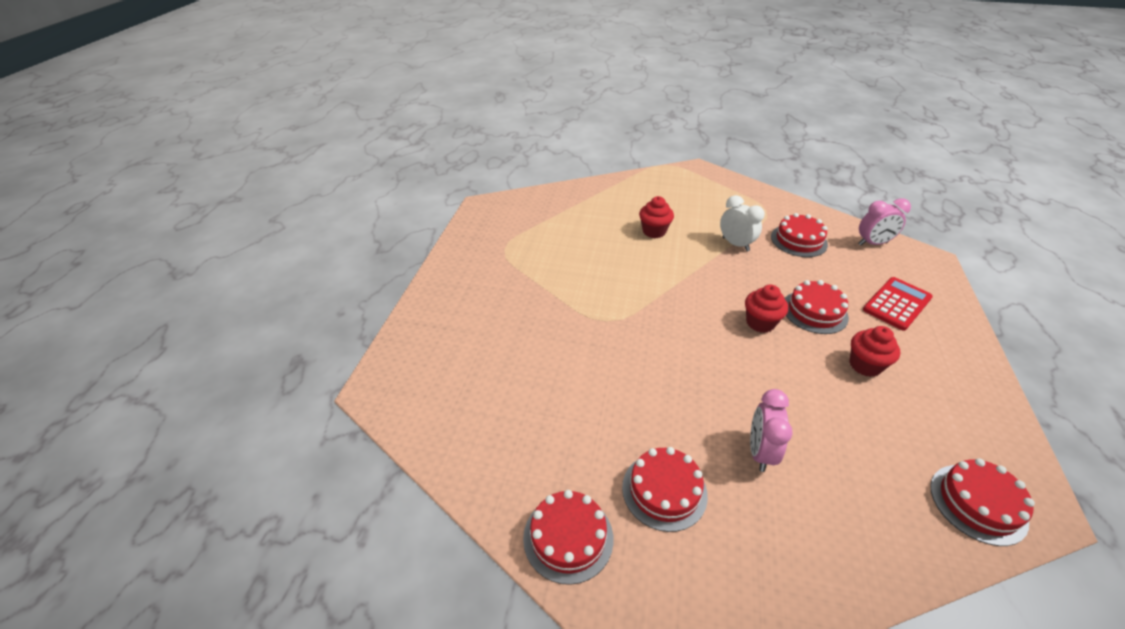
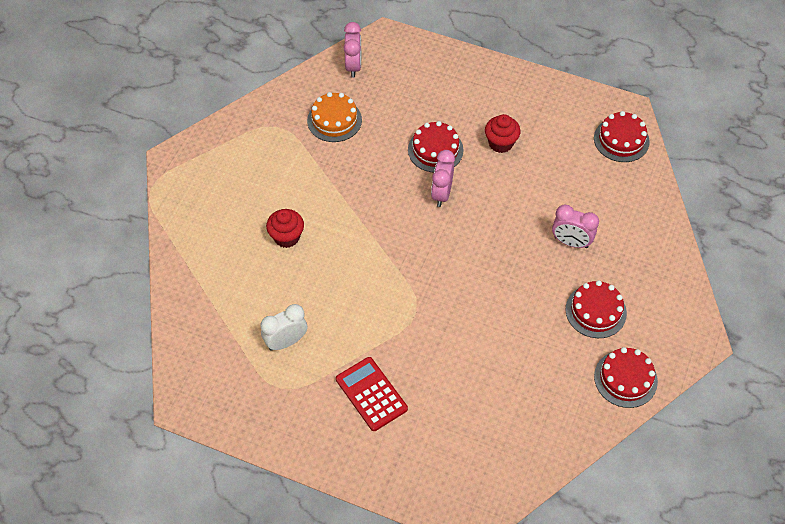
camera: 80 degrees left, 15 degrees up
(735, 244) = (327, 173): white clock -> white clock (286, 342)
(760, 323) = (441, 194): red cupcake -> pink clock
(798, 240) = (334, 120): red cake -> orange cake
(897, 304) = (437, 89): red calculator -> red calculator (371, 394)

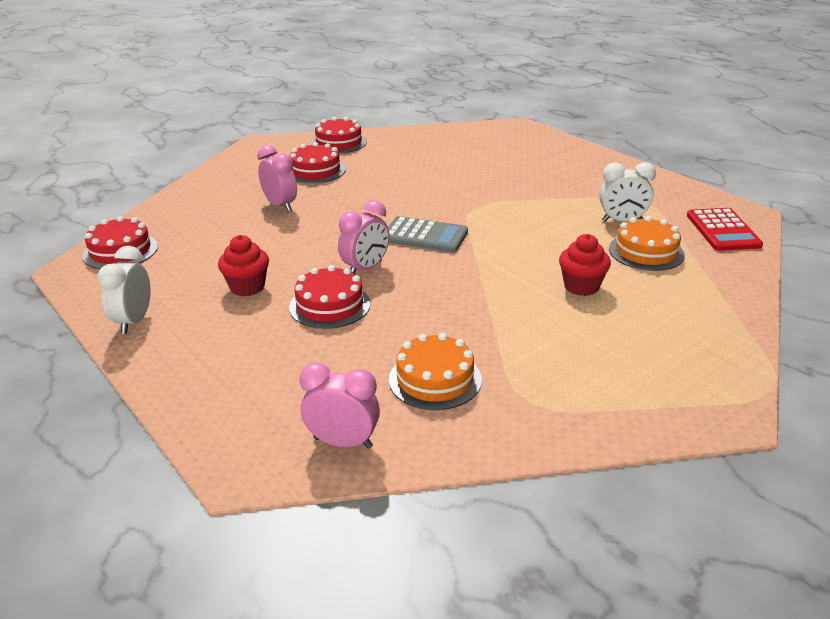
camera: 150 degrees left, 25 degrees down
(254, 302) = (646, 252): none -> orange cake
(353, 66) = (343, 442): pink clock -> pink clock turned 75 degrees clockwise
(371, 394) = (555, 180): red calculator -> red calculator (723, 230)
(428, 250) = (425, 236): none -> grey calculator
(535, 89) = (134, 321): none -> white clock

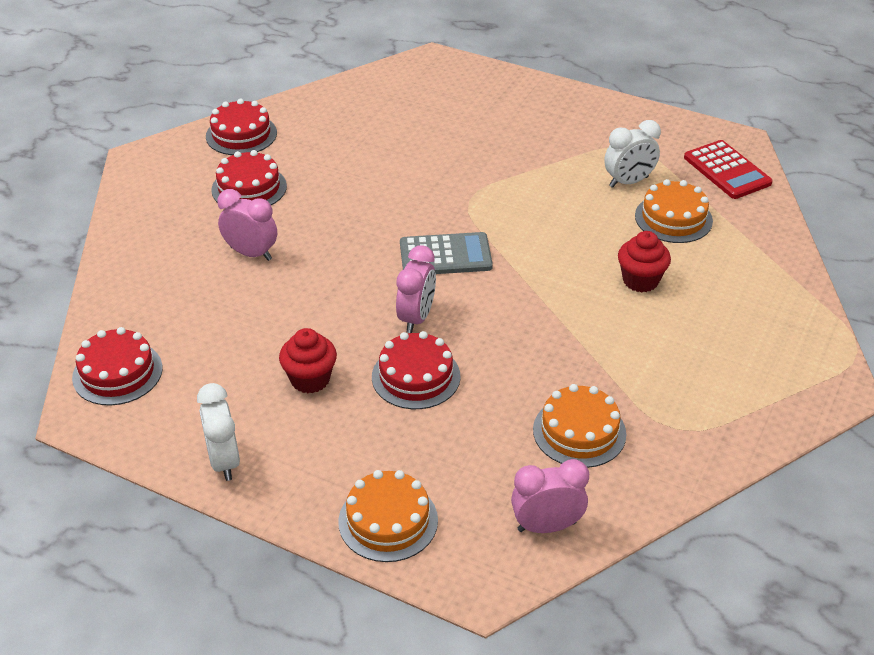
camera: 25 degrees left, 10 degrees up
(213, 397) = (388, 521): none -> orange cake

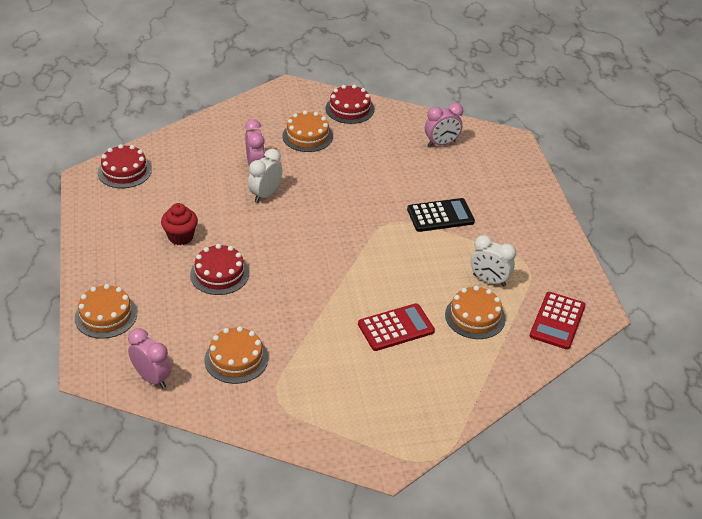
camera: 50 degrees right, 0 degrees up
(224, 461) = (97, 238): white clock -> white clock (265, 194)
(249, 188) = (307, 136): red cake -> orange cake
(416, 318) = (266, 251): pink clock -> pink clock (441, 143)
(445, 255) = (331, 236): grey calculator -> none
(496, 163) = (440, 216): none -> black calculator
(640, 280) = (396, 328): red cupcake -> red calculator

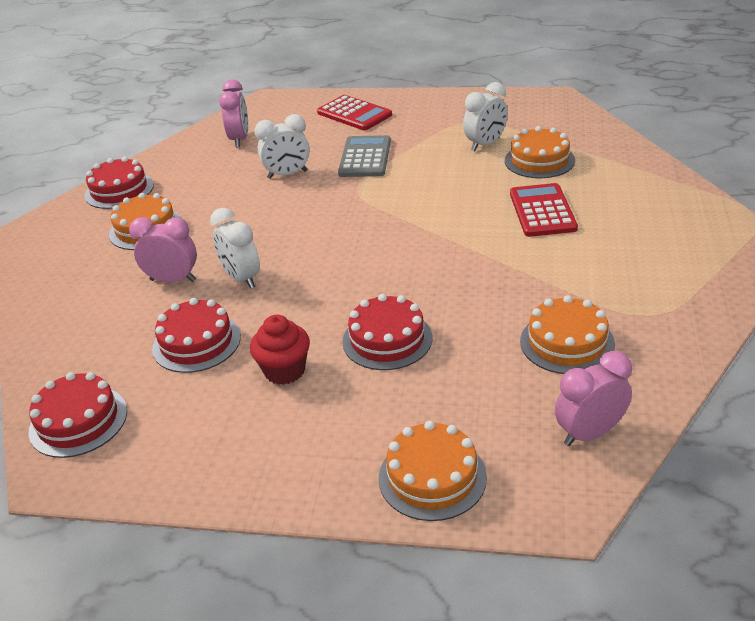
camera: 65 degrees left, 5 degrees down
(198, 194) = (196, 342): none -> red cake
(399, 181) = (287, 174): none -> white clock
(440, 216) = (365, 157): black calculator -> grey calculator
(557, 321) = (560, 118): red calculator -> red calculator (354, 114)

